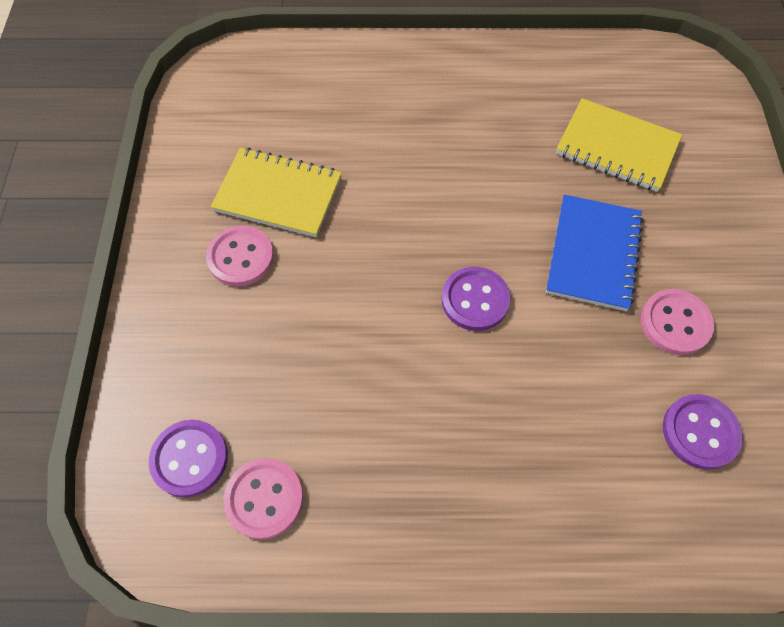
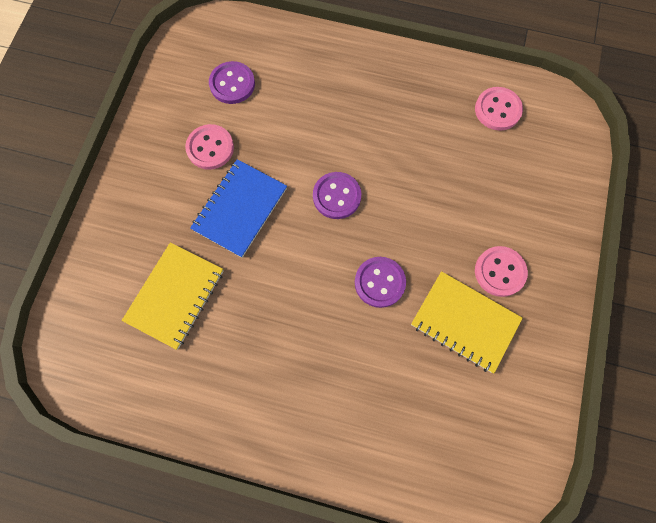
camera: 165 degrees left, 10 degrees up
(189, 459) = (541, 141): purple button -> purple button (379, 282)
(616, 147) = (175, 296): yellow notebook -> yellow notebook turned 75 degrees clockwise

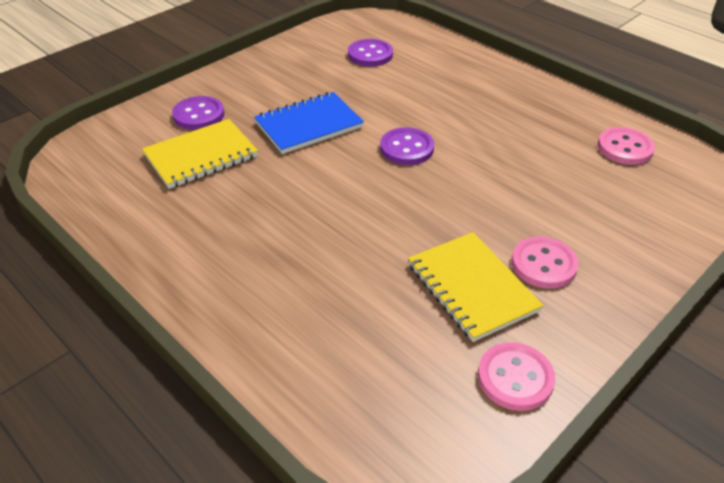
camera: 30 degrees right, 30 degrees down
(210, 148) = (317, 82): pink button -> pink button (515, 378)
(379, 282) = (401, 221): purple button -> purple button (199, 115)

